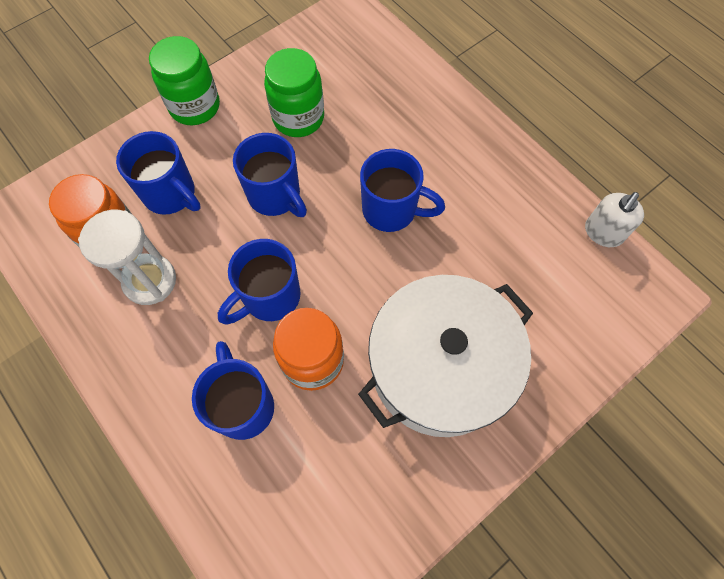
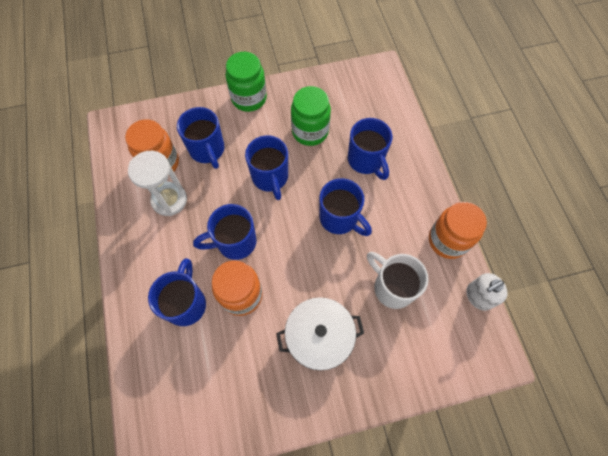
camera: 25 degrees right, 0 degrees up
(388, 127) = (366, 161): none -> blue mug
(440, 367) = (319, 337): white pot -> white pot, size x0.65
(498, 266) = (392, 287): none -> white mug
(535, 182) = (447, 240): none -> orange jar

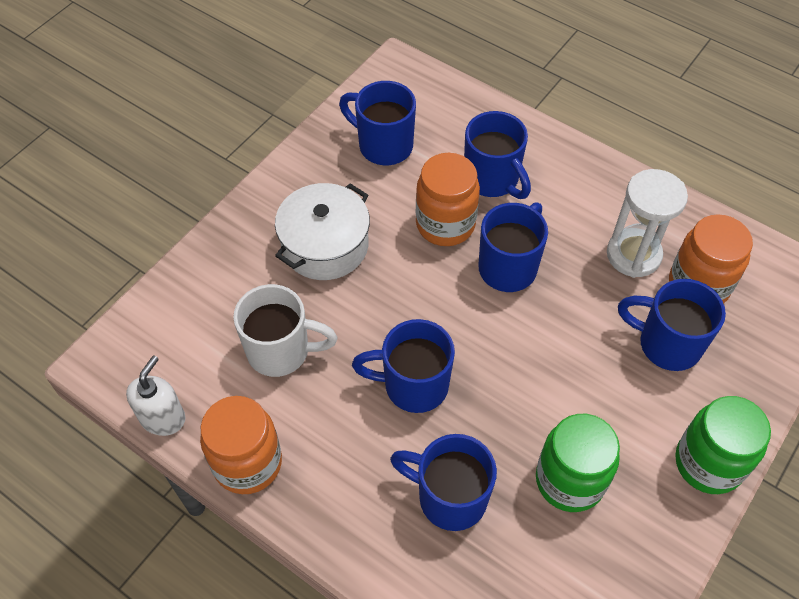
camera: 140 degrees right, 10 degrees down
(270, 178) = (550, 370): blue mug -> blue mug (383, 145)

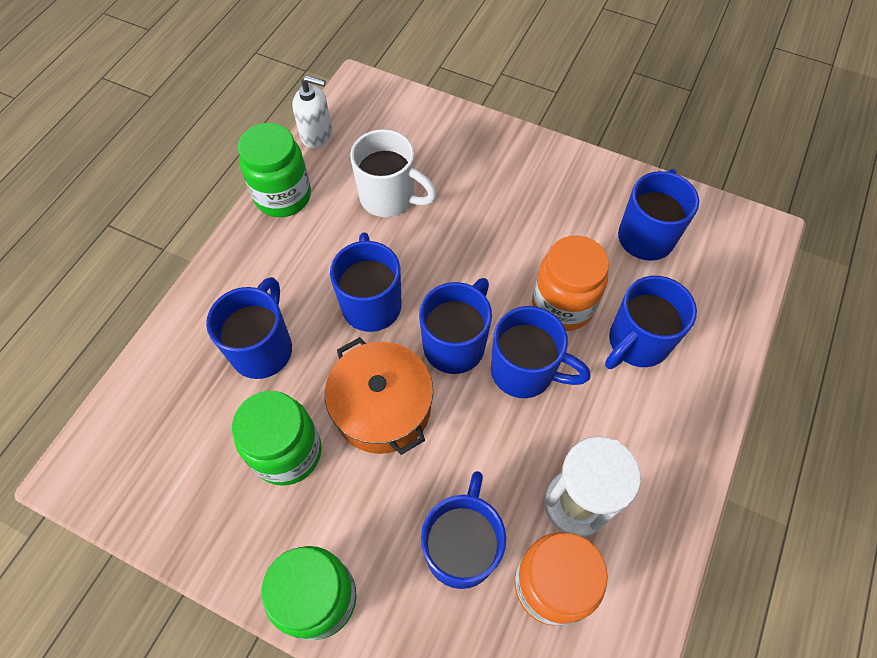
camera: 80 degrees right, 5 degrees up
(247, 463) = (283, 196): orange jar -> green jar
(281, 351) = (390, 198): white mug -> white mug turned 60 degrees counterclockwise
(325, 245) = (509, 209): white pot -> none
(472, 317) = (455, 344): none -> blue mug
(531, 389) = (382, 407): none -> orange pot

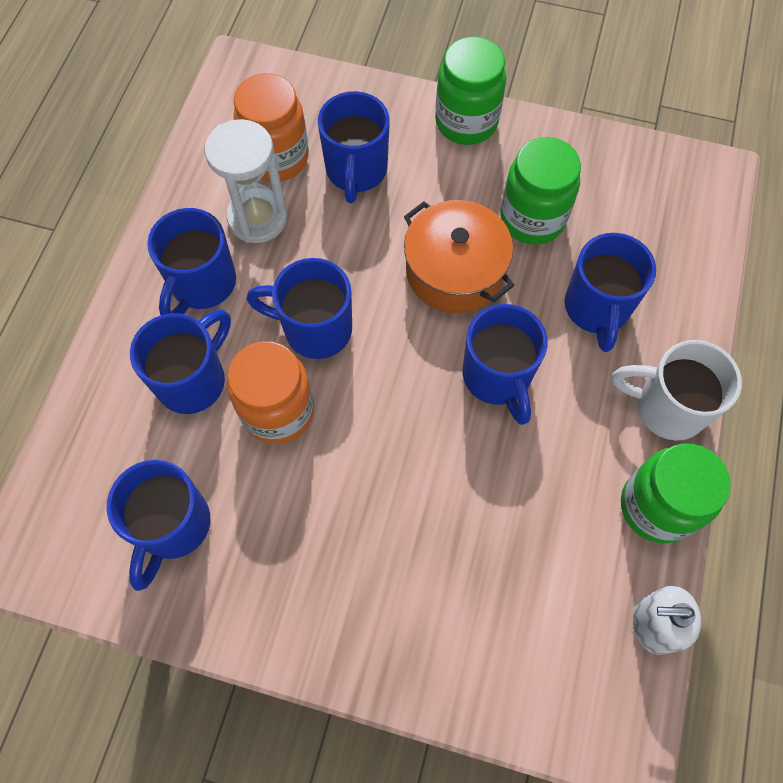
camera: 170 degrees right, 5 degrees up
(390, 198) = (516, 528): white mug -> white mug (666, 407)
(455, 344) = (393, 346): blue mug -> blue mug (202, 285)

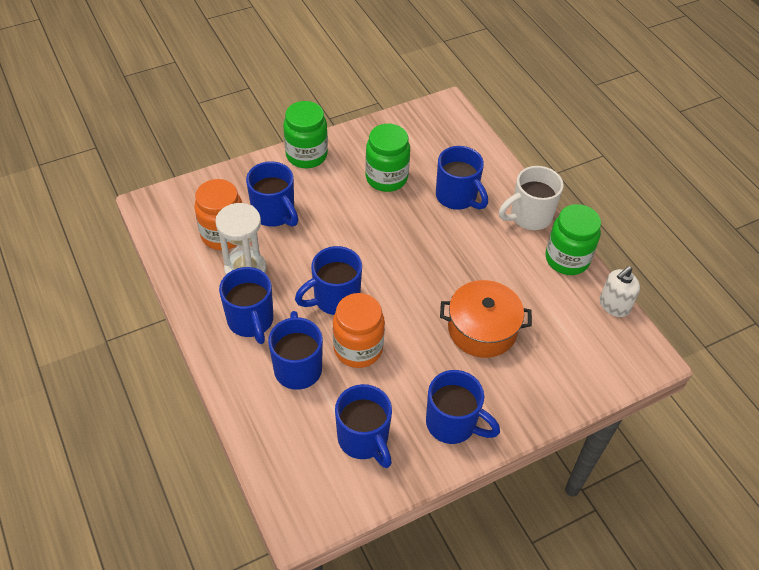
camera: 45 degrees left, 15 degrees down
(454, 271) = (375, 225): orange pot -> orange pot (482, 329)
(497, 378) = (445, 257): blue mug -> blue mug (453, 424)

